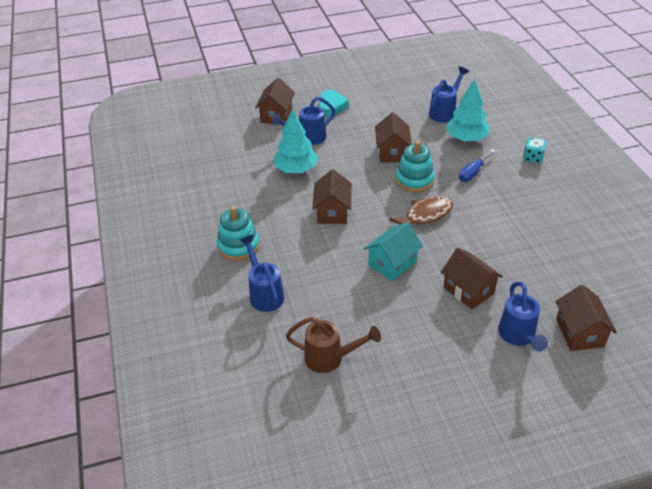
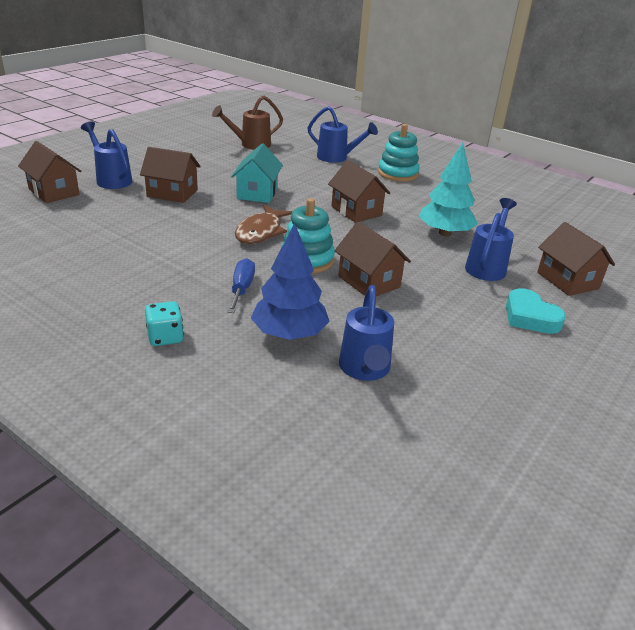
camera: 140 degrees right, 10 degrees down
(466, 138) = (289, 334): turquoise tree -> blue tree

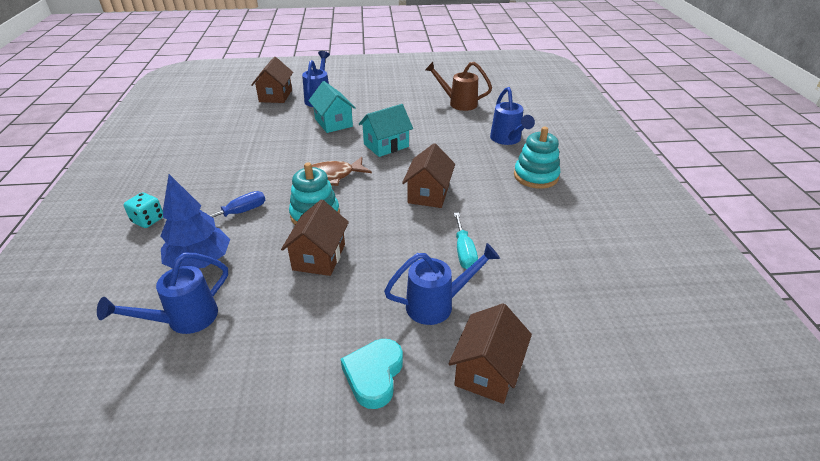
camera: 50 degrees right, 5 degrees up
(172, 193) = (333, 123): brown house -> turquoise house
(445, 233) = (464, 252): turquoise tree -> turquoise screwdriver

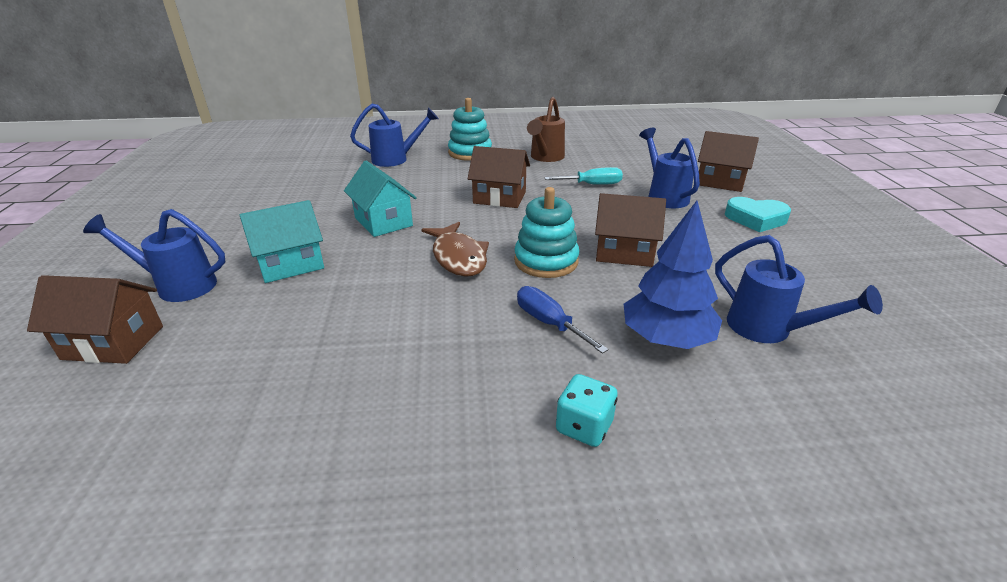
camera: 90 degrees left, 5 degrees down
(458, 103) = (287, 179): brown watering can -> brown watering can (545, 158)

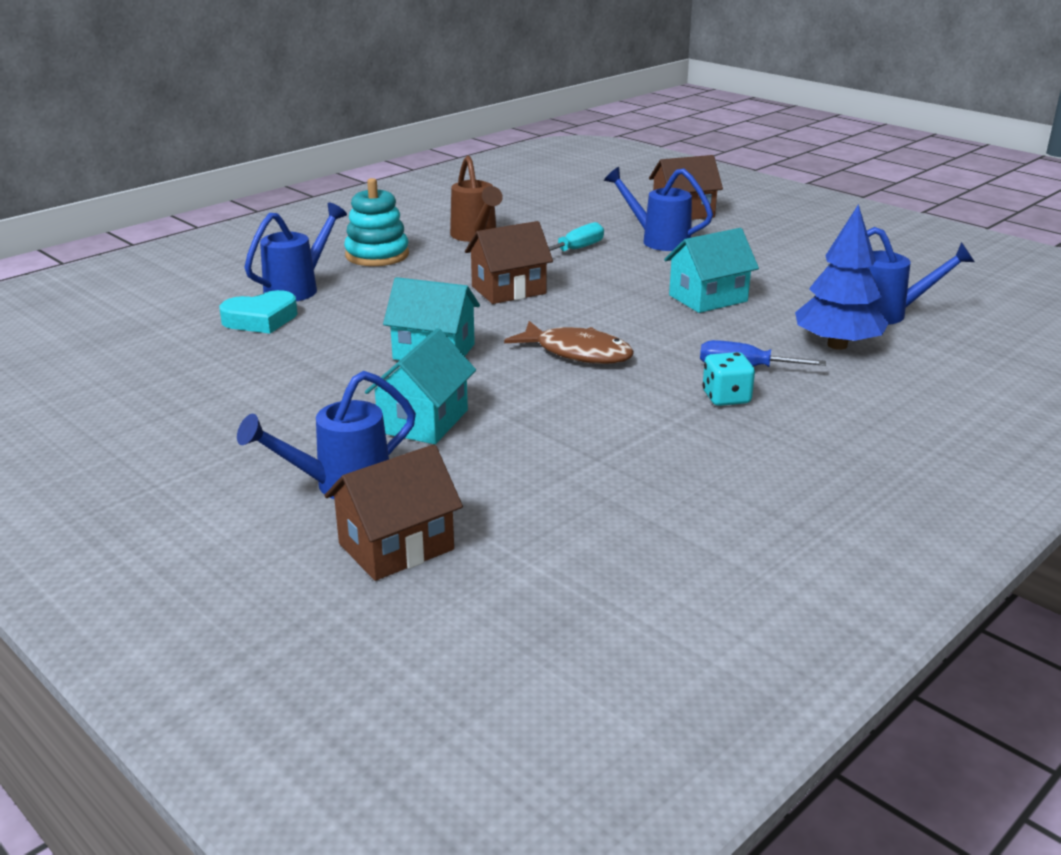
camera: 40 degrees left, 5 degrees down
(546, 261) = (659, 327): turquoise stacking toy -> none
(584, 427) = (874, 414): turquoise dice -> turquoise dice (726, 398)
(624, 252) = (708, 298): brown house -> turquoise house
(755, 219) = (761, 237): turquoise heart -> turquoise heart (261, 319)

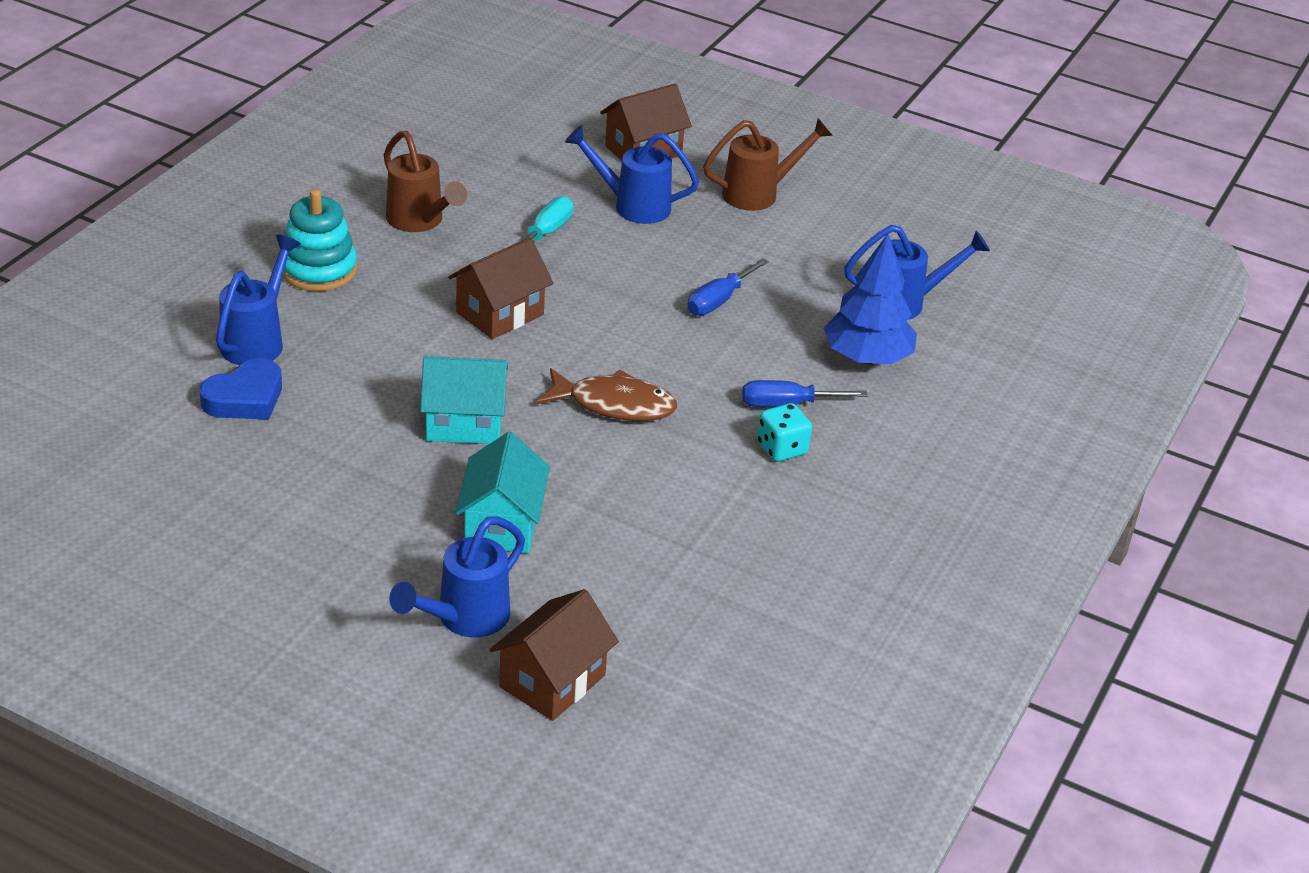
camera: 20 degrees left, 10 degrees up
(261, 319) = (245, 398): turquoise heart -> blue heart
(708, 298) = (718, 301): turquoise house -> blue screwdriver
(773, 241) = (759, 193): none -> brown watering can

